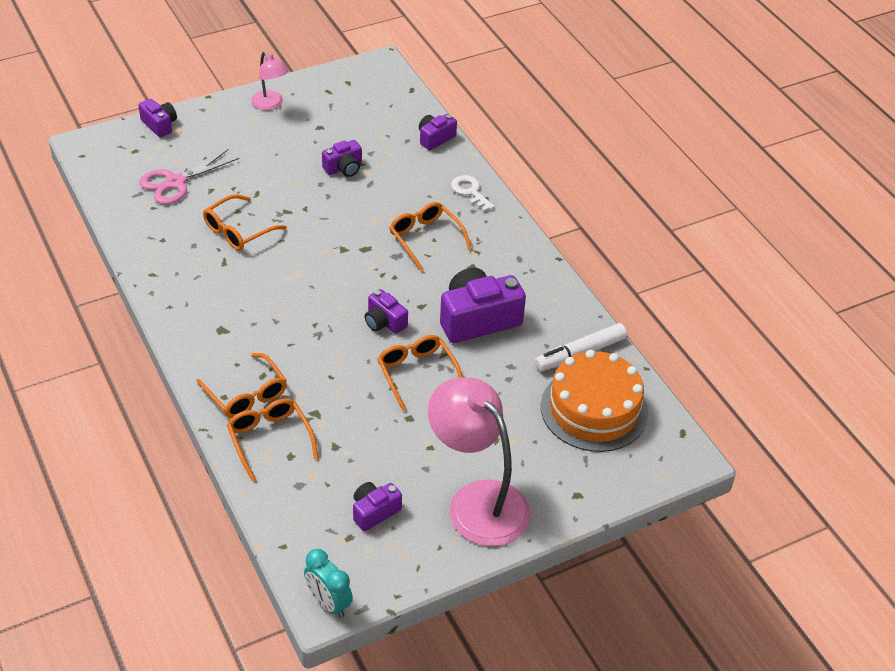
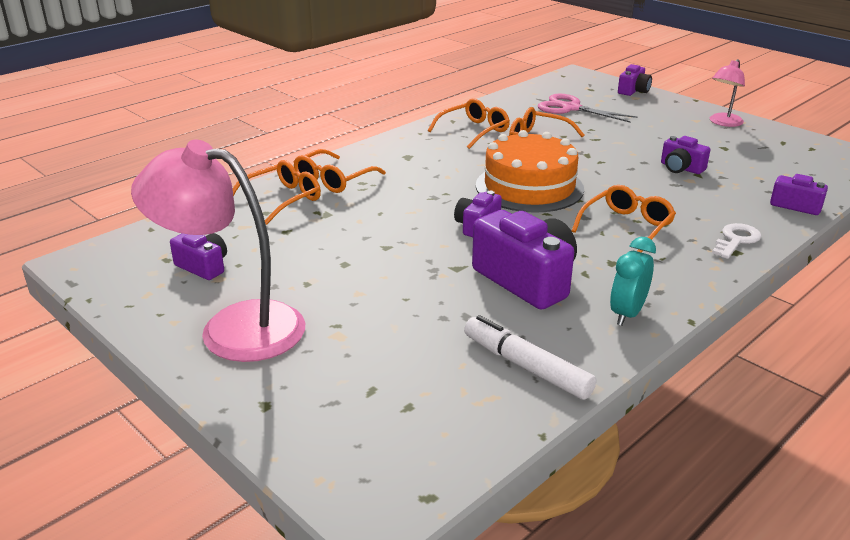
camera: 75 degrees right, 15 degrees down
(328, 603) = (79, 263): turquoise clock -> turquoise clock (627, 314)
(417, 374) = (413, 257): orange glasses -> orange glasses (474, 131)
(477, 501) = (233, 327): pink lamp -> pink lamp turned 105 degrees counterclockwise
(594, 409) = (428, 395): orange cake -> orange cake (529, 187)

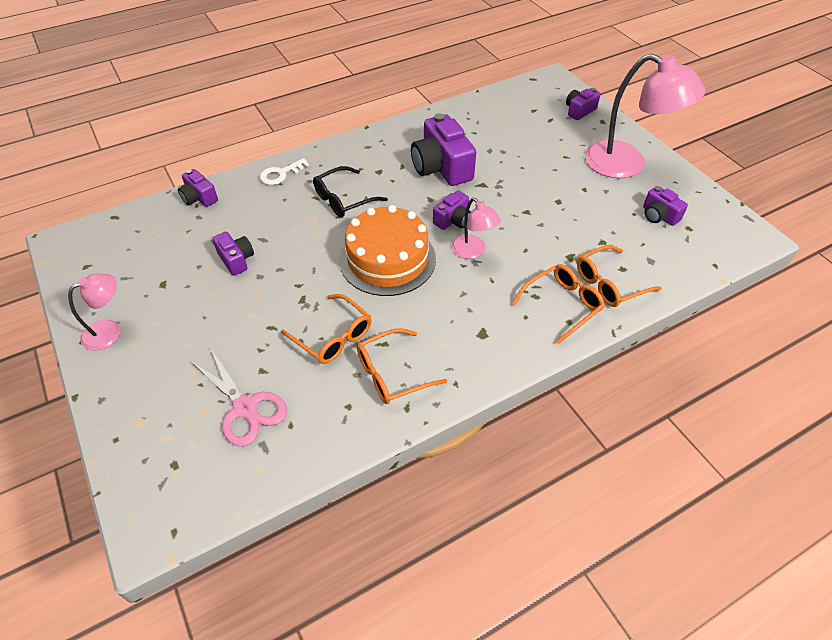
camera: 165 degrees left, 20 degrees up
(440, 203) = (473, 252): none -> pink lamp
(526, 366) = (469, 118): white marker -> none
(626, 227) = (344, 199): orange glasses -> black glasses
(627, 314) = (397, 136): turquoise clock -> none
(633, 91) = (123, 443): purple camera -> purple camera (579, 111)

